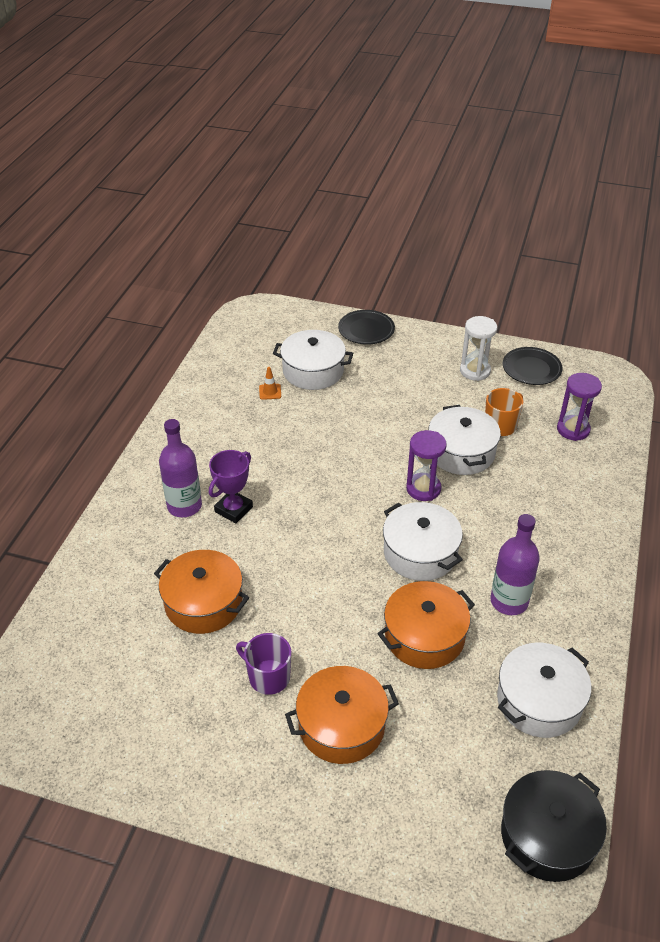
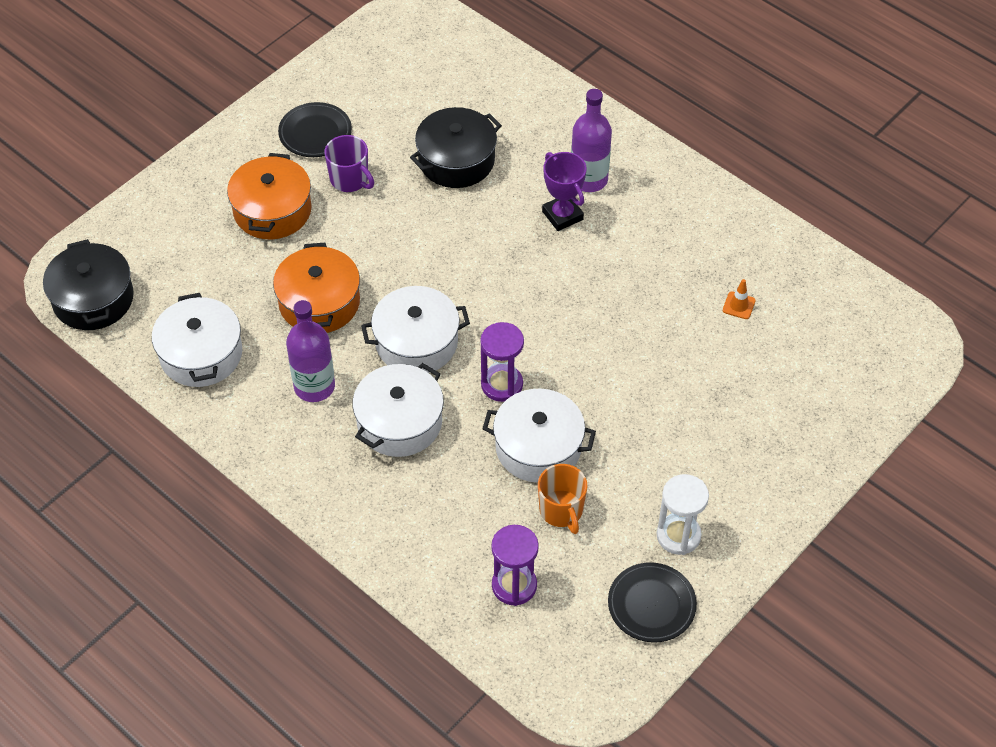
camera: 115 degrees right, 10 degrees up
(203, 603) = (456, 160): orange pot -> black pot
(268, 677) = (350, 179): purple mug -> purple mug turned 75 degrees clockwise
(313, 371) = (759, 361): white pot -> white pot (399, 422)
(366, 330) = (822, 451): black plate -> black plate (315, 133)

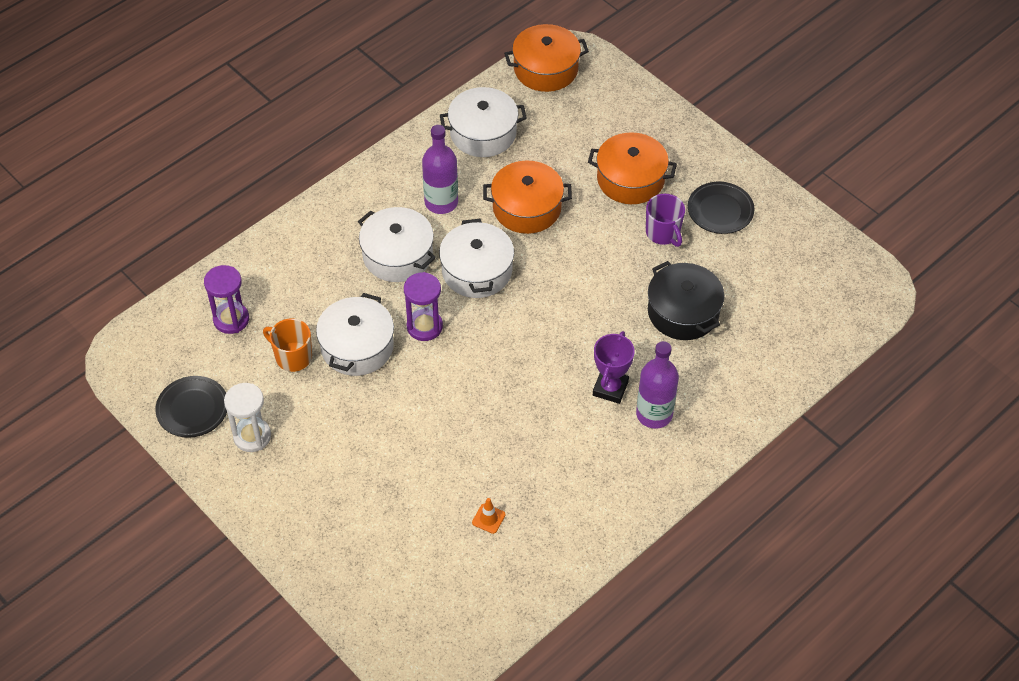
camera: 95 degrees right, 0 degrees up
(93, 299) = (546, 69): black pot -> orange pot
(350, 179) = (663, 233): purple mug -> purple mug turned 75 degrees counterclockwise
(561, 510) = (293, 357): orange mug -> orange mug turned 45 degrees clockwise
(562, 215) = (610, 388): purple trophy -> purple trophy turned 45 degrees counterclockwise

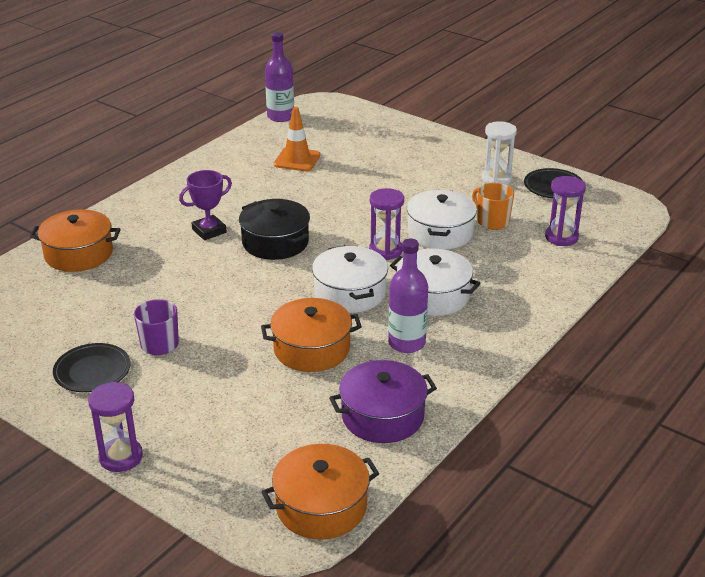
camera: 170 degrees right, 20 degrees down
(293, 357) = (492, 221): orange mug -> orange mug turned 150 degrees counterclockwise
(483, 133) = (382, 416): white pot -> purple pot
(488, 518) = (297, 160): orange traffic cone -> orange traffic cone, size x1.94
(610, 388) = (209, 231): purple trophy -> purple trophy turned 45 degrees clockwise
(630, 179) = (196, 389): orange pot -> orange pot (79, 254)
(654, 414) = (170, 220): purple bottle -> purple bottle (280, 116)
(683, 312) = (140, 285): black pot -> black pot (275, 242)
(689, 126) = (121, 457): none -> purple hourglass

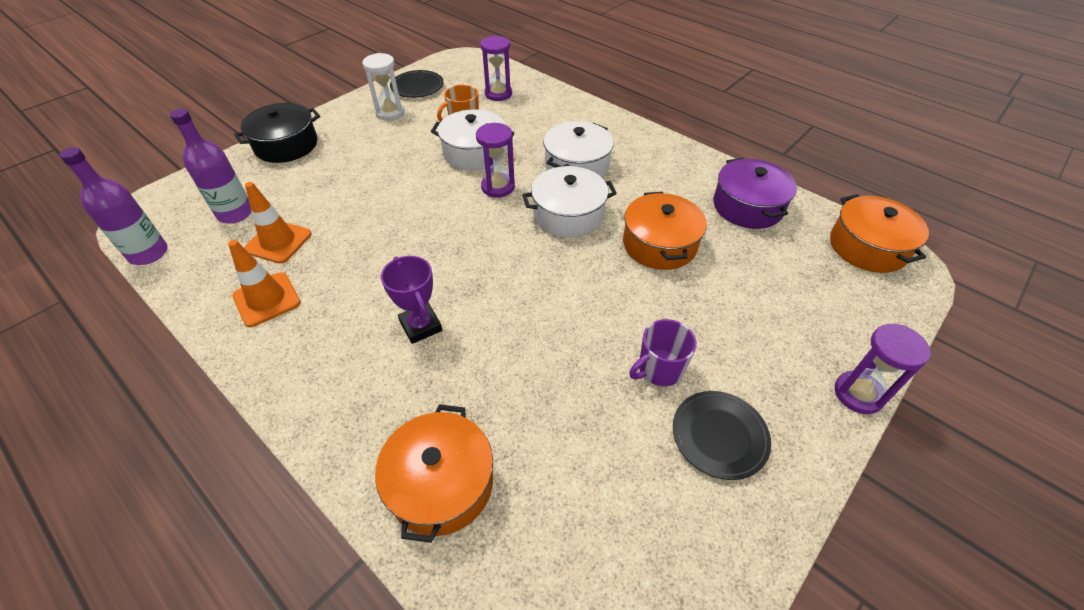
camera: 85 degrees left, 15 degrees up
(236, 167) = (267, 299): none -> orange traffic cone
(275, 242) = (463, 265): black pot -> black pot (286, 145)
(406, 343) = (647, 186): purple bottle -> purple bottle (235, 213)

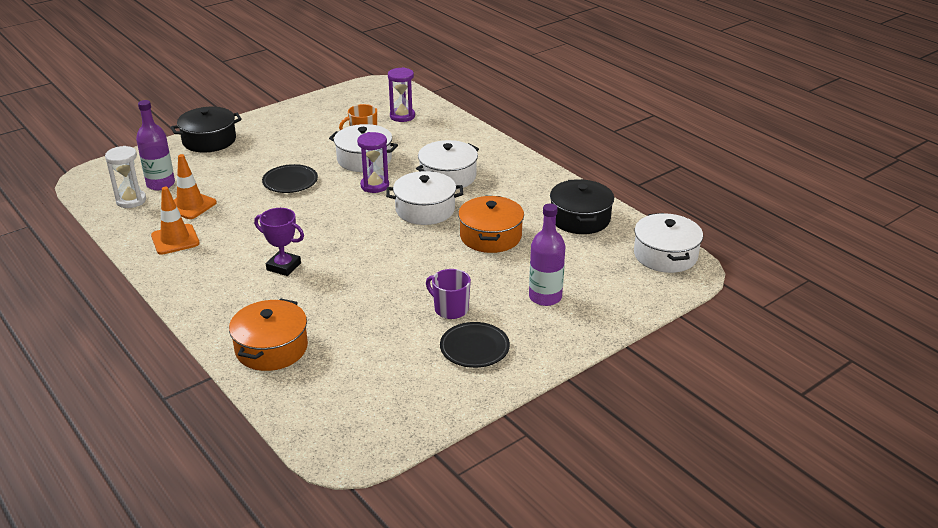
camera: 10 degrees right, 15 degrees down
(148, 253) = (93, 203): purple bottle -> purple bottle (545, 297)
(390, 113) = (302, 123): white hourglass -> white hourglass (131, 200)
(417, 87) = (332, 105): black plate -> black plate (290, 182)
(421, 326) = (284, 266): purple trophy -> purple trophy turned 45 degrees counterclockwise
(659, 369) = (450, 309): purple mug -> purple mug turned 60 degrees clockwise
(747, 206) = (580, 218): purple pot -> black pot
(858, 394) = (593, 338): purple hourglass -> none
(868, 247) = (665, 255): orange pot -> white pot

